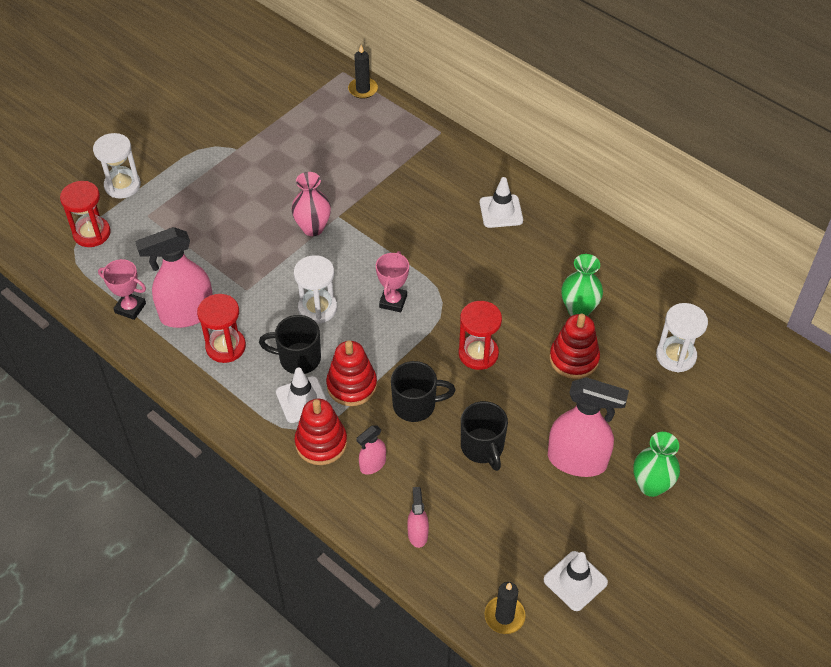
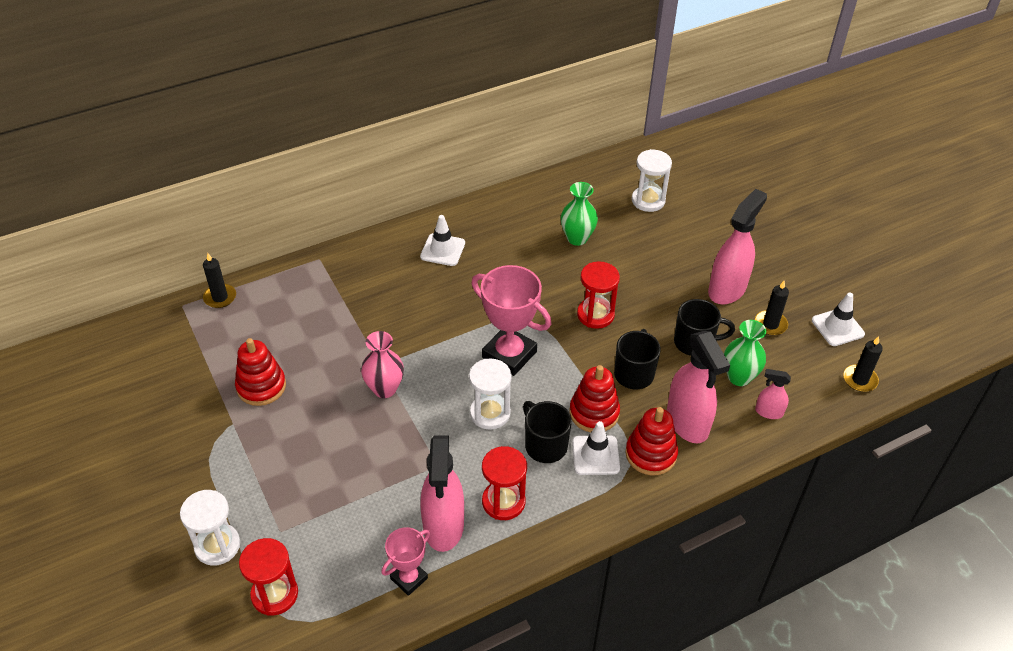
camera: 70 degrees left, 5 degrees down
(298, 358) = (545, 445): black mug -> black mug turned 120 degrees clockwise
(372, 464) = (687, 423): pink spray bottle -> pink spray bottle, size x2.02
(393, 301) = (509, 355): pink trophy -> pink trophy, size x1.75
(545, 512) = (770, 324): none -> black candle
(574, 359) = (626, 258): red stacking toy -> red stacking toy (261, 386)
(651, 485) = (763, 256): green vase -> green vase (739, 377)

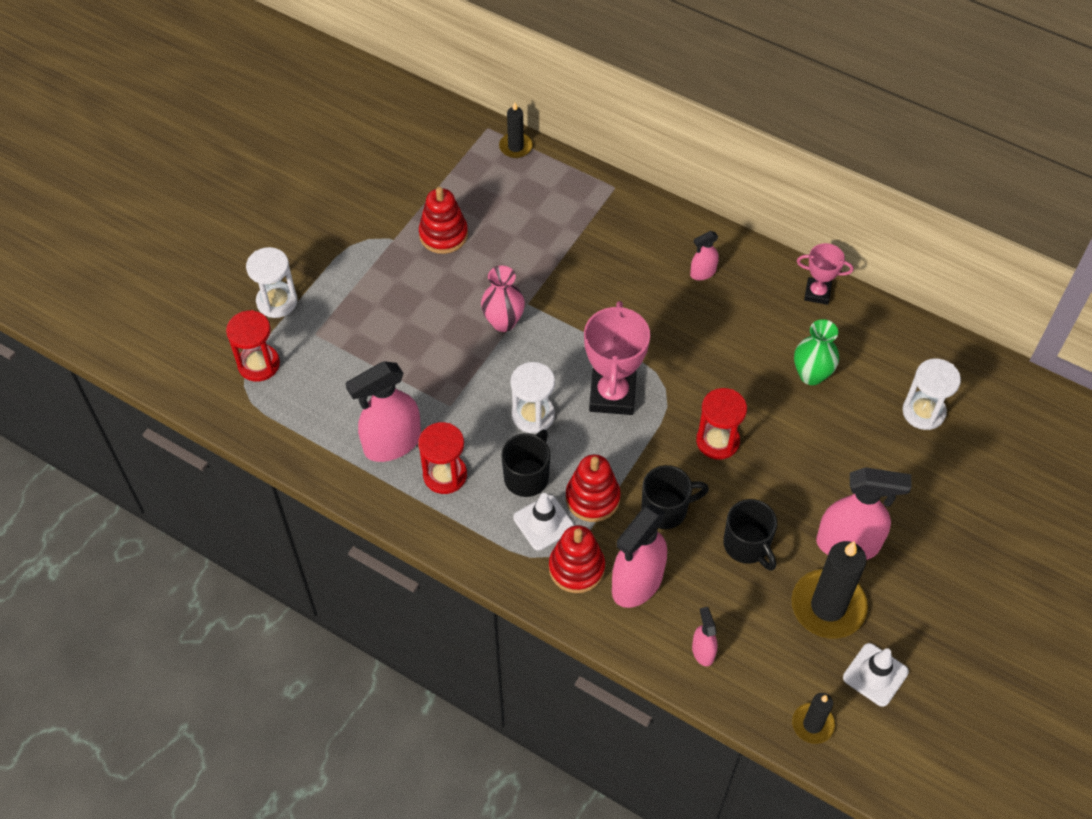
camera: 60 degrees right, 10 degrees up
(409, 578) = (327, 446): pink trophy -> pink trophy (817, 293)
(442, 250) = (702, 273): white traffic cone -> pink spray bottle
(739, 377) = (730, 605): green vase -> none
(770, 324) = (828, 606): black candle -> black candle, size x1.85

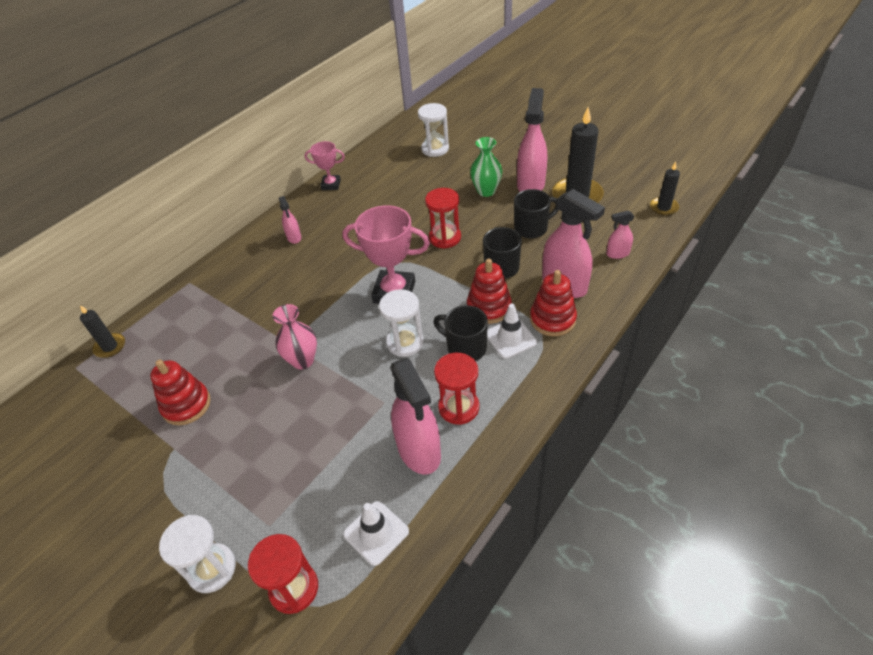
camera: 80 degrees left, 10 degrees down
(811, 375) = (397, 191): green vase -> green vase (486, 191)
(817, 293) = (331, 185): pink trophy -> pink trophy turned 75 degrees clockwise
(875, 675) = (624, 180): white traffic cone -> white traffic cone (376, 533)

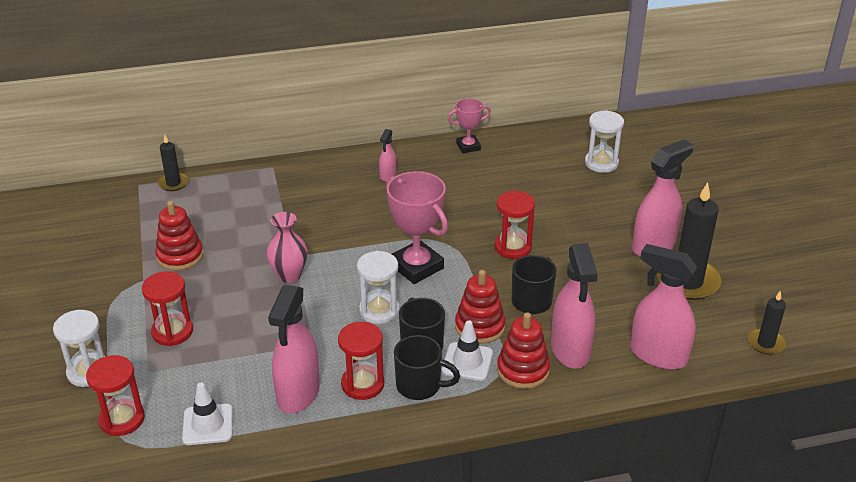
camera: 35 degrees right, 10 degrees down
(253, 475) = (172, 332): none -> red hourglass
(331, 185) = (468, 146): pink trophy -> pink trophy turned 60 degrees counterclockwise
(486, 191) = (602, 228): green vase -> none
(532, 228) = (603, 285): black mug -> black mug (420, 386)
(617, 254) = (658, 355): pink spray bottle -> pink spray bottle, size x2.02

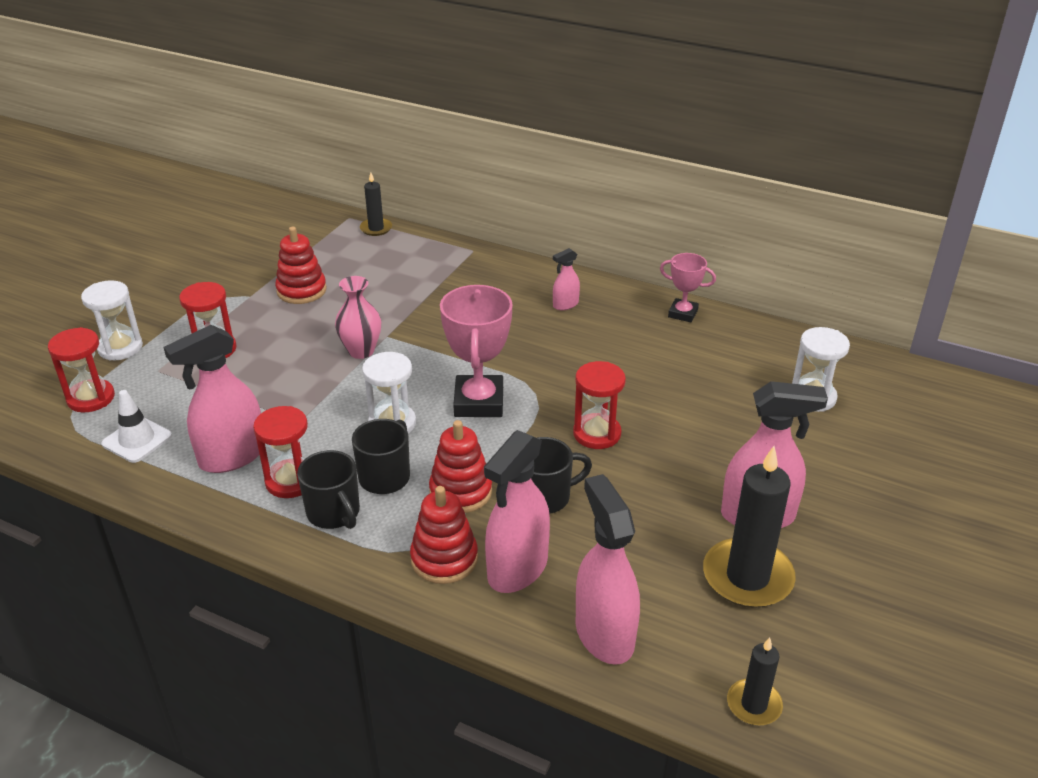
camera: 40 degrees right, 0 degrees up
(467, 362) = (404, 518): white traffic cone -> none

